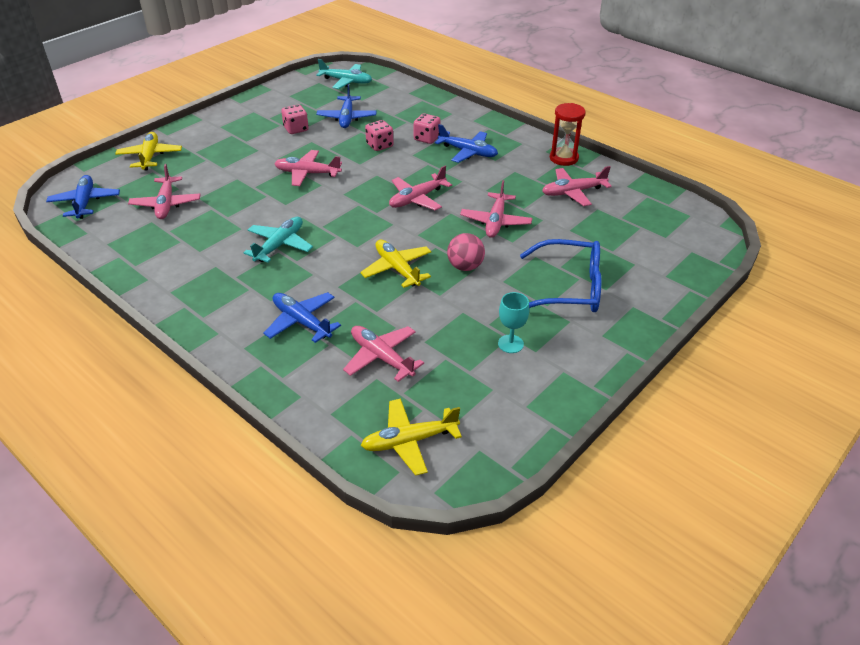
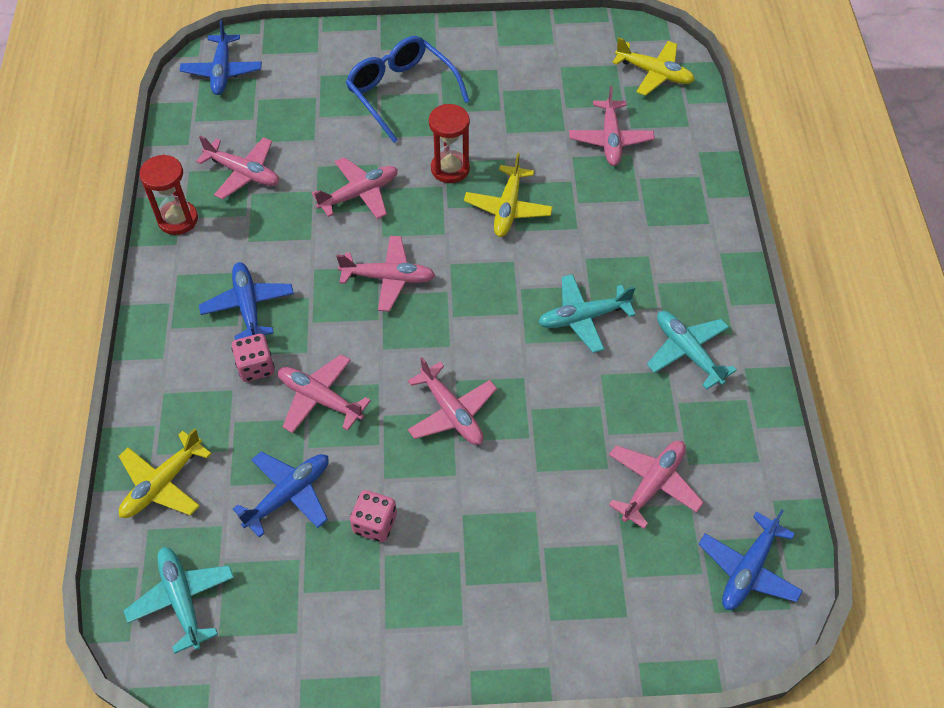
camera: 135 degrees left, 15 degrees up
(150, 156) = (608, 619): yellow plane -> yellow plane (162, 484)
(194, 266) = (687, 352): none -> turquoise plane
(301, 322) = (641, 214): blue plane -> blue plane (222, 71)
(380, 145) = (320, 398): pink dice -> pink plane
(465, 266) = (450, 169): pink ball -> red hourglass
(510, 344) = (506, 85): turquoise goblet -> none

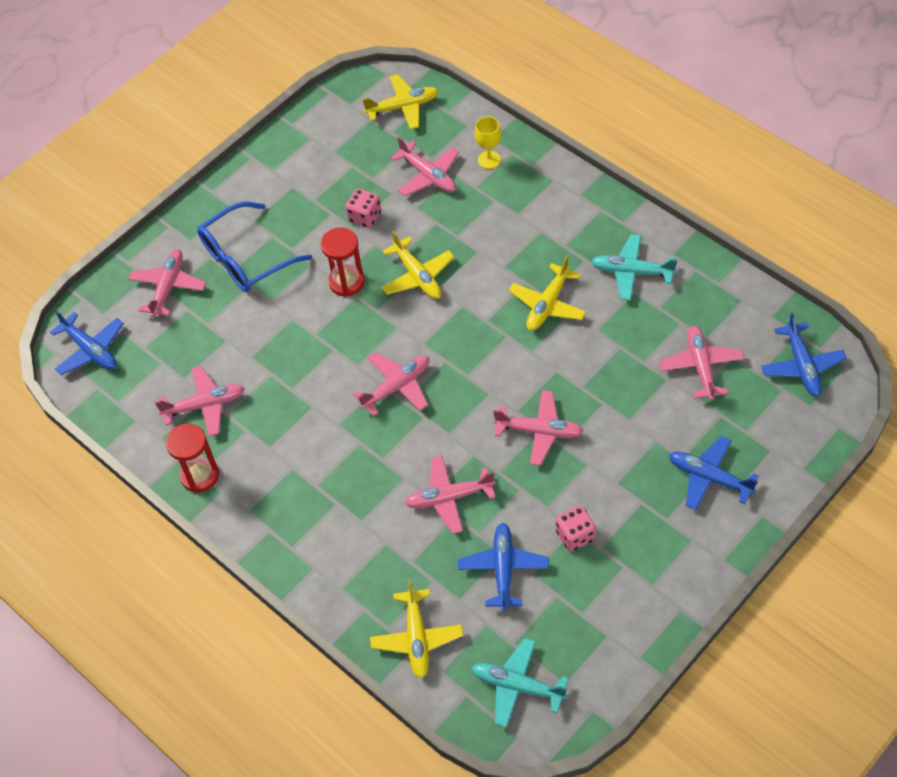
camera: 40 degrees left, 0 degrees up
(248, 306) = (327, 485): blue plane -> blue plane (709, 477)
(256, 367) = (383, 517): pink dice -> pink dice (365, 217)
(359, 194) = (306, 350): pink plane -> pink plane (168, 287)
(401, 93) = (246, 258): blue glasses -> blue glasses turned 45 degrees counterclockwise
(583, 317) = (547, 305): turquoise plane -> yellow plane
(675, 165) = (489, 160): none -> yellow goblet

